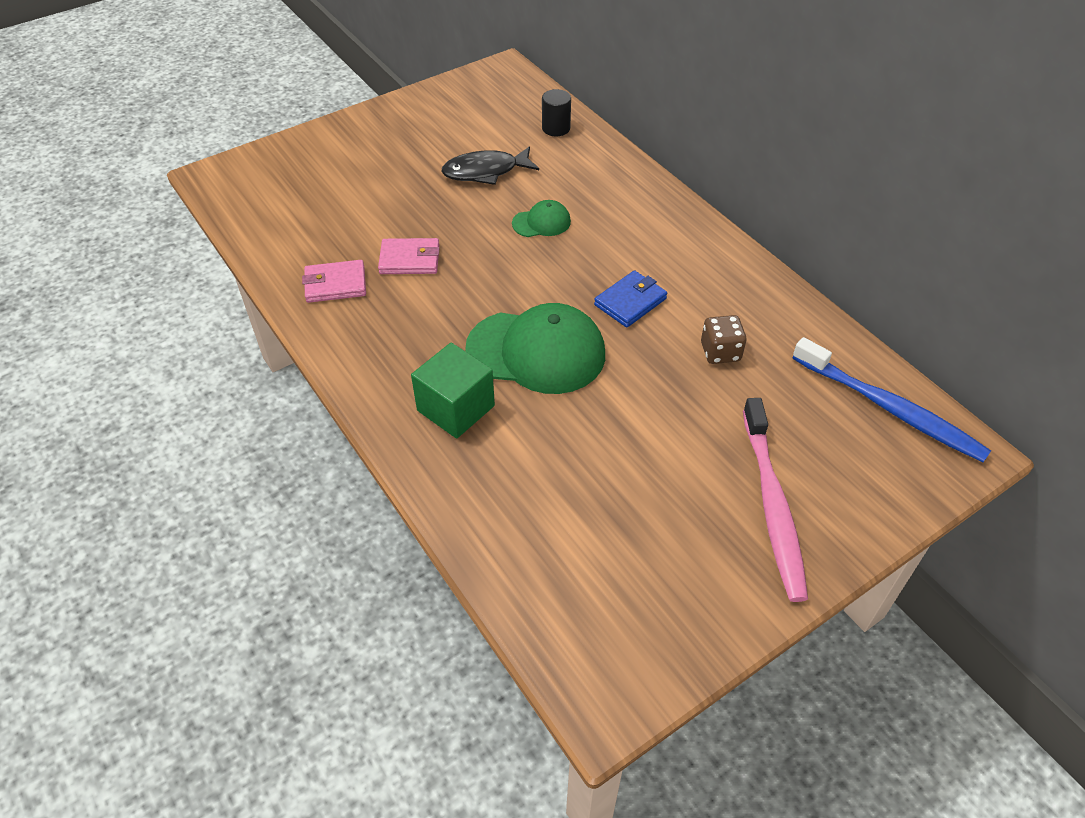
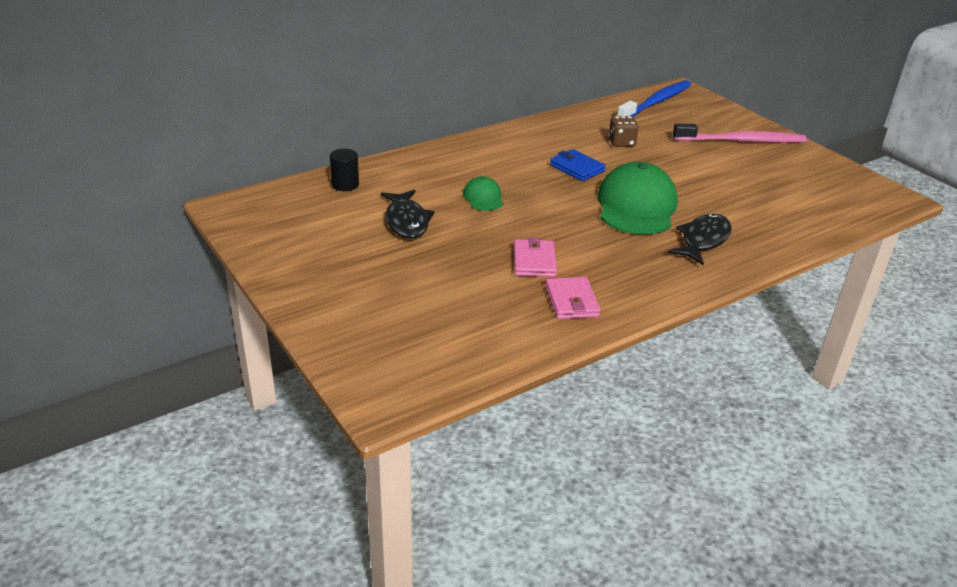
camera: 90 degrees left, 15 degrees down
(456, 408) = (703, 240): green cube -> black fish

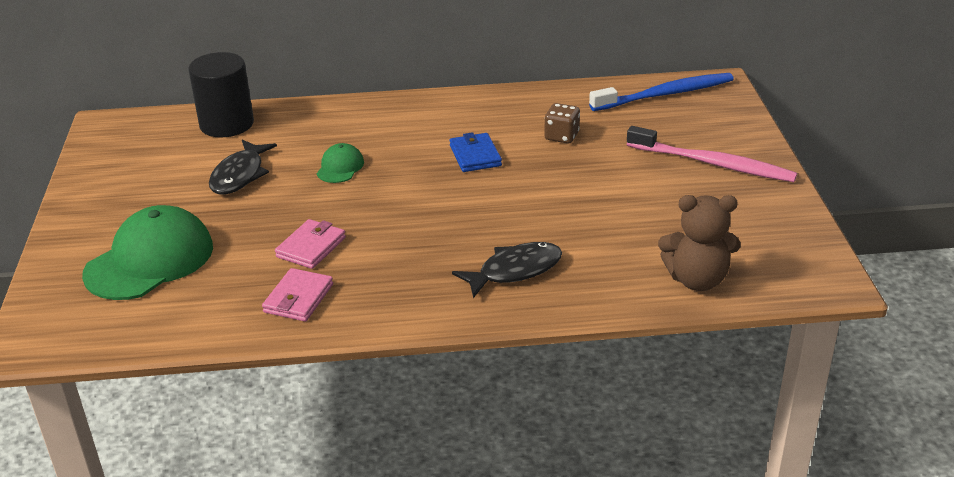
camera: 30 degrees right, 0 degrees up
(345, 185) = (226, 124): black cylinder -> black cylinder, size x1.86
(636, 206) = (488, 214): green cap -> green cap (150, 260)
(823, 216) = (697, 280): none -> brown teddy bear

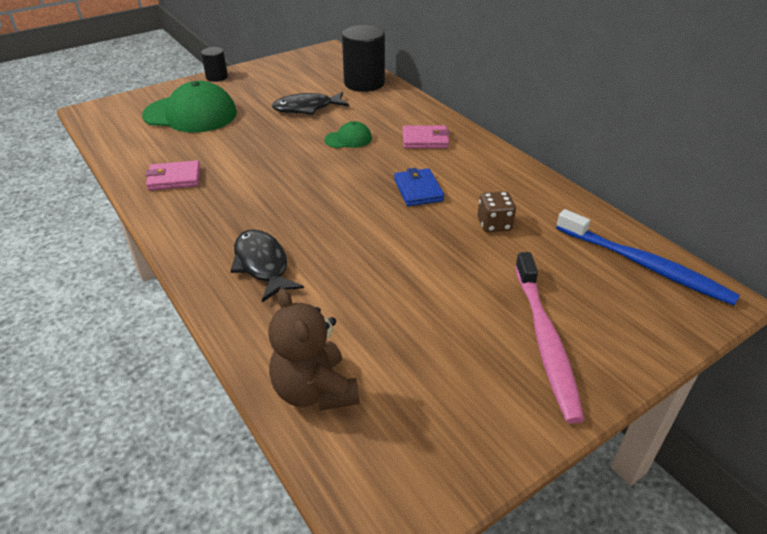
camera: 60 degrees right, 5 degrees up
(67, 221) = (217, 77): none -> black cylinder
(311, 247) = (238, 162): pink wallet -> pink wallet (425, 140)
(475, 156) = (418, 190): blue wallet -> blue wallet turned 60 degrees counterclockwise
(515, 271) = (262, 265): black fish -> black fish turned 150 degrees counterclockwise

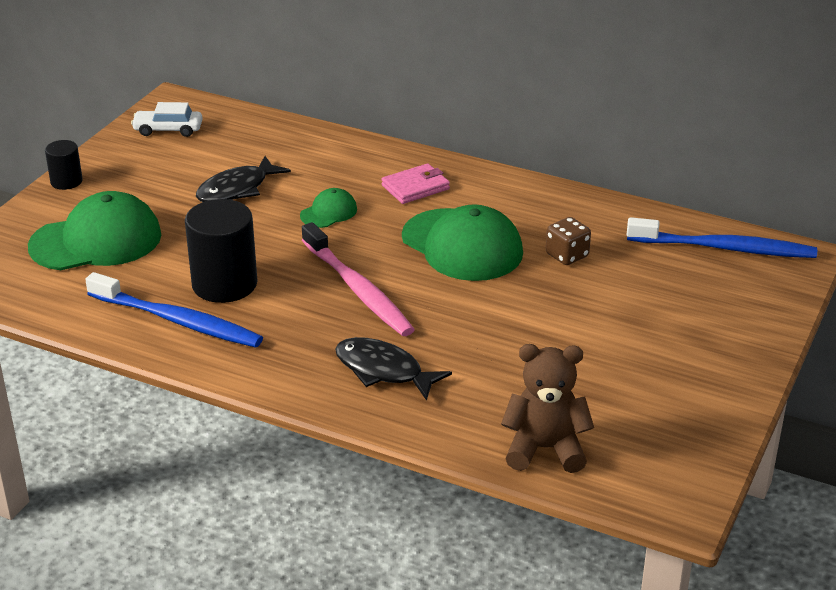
camera: 30 degrees left, 5 degrees down
(174, 178) = (178, 321): pink wallet -> blue toothbrush
(306, 64) = (168, 130): none -> white car
(315, 390) = (545, 449): brown teddy bear -> brown teddy bear turned 150 degrees clockwise
(364, 83) = (272, 136): black cylinder -> black cylinder (224, 284)
(418, 190) = (462, 245): blue wallet -> green cap
(545, 341) = (694, 340): pink toothbrush -> pink toothbrush (358, 290)

